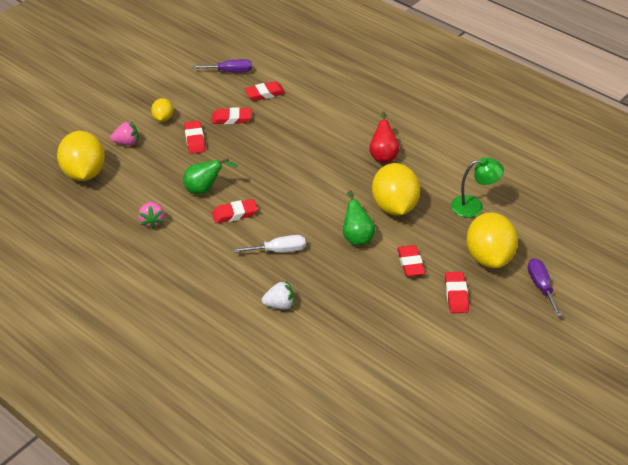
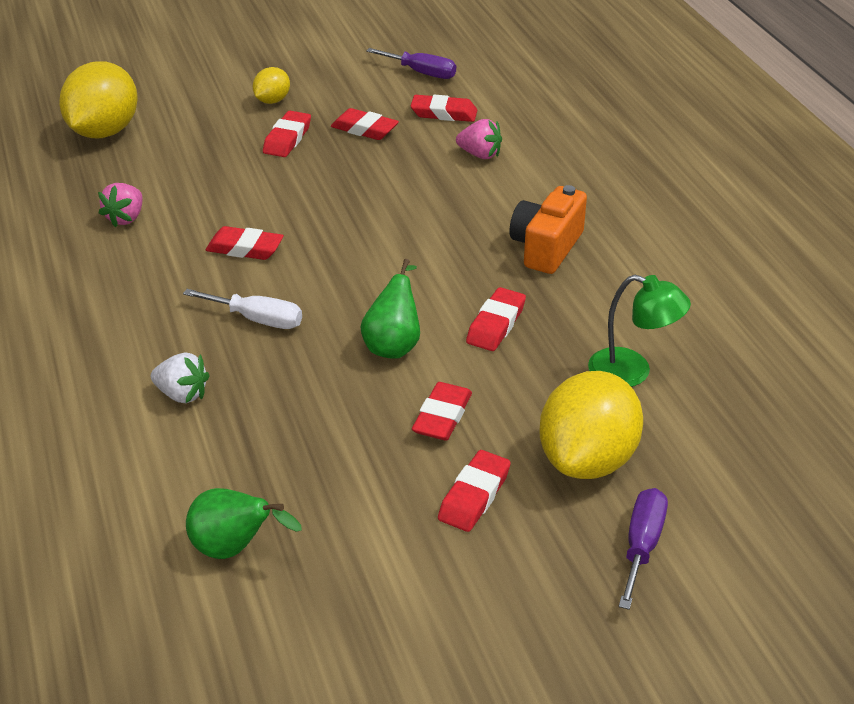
camera: 30 degrees right, 5 degrees down
(127, 143) = (195, 114): pink strawberry -> pink strawberry (480, 155)
(204, 189) = (236, 203): green pear -> green pear (234, 549)
(383, 155) = (546, 247): red pear -> orange camera
(394, 206) = (495, 324): yellow lemon -> red eraser

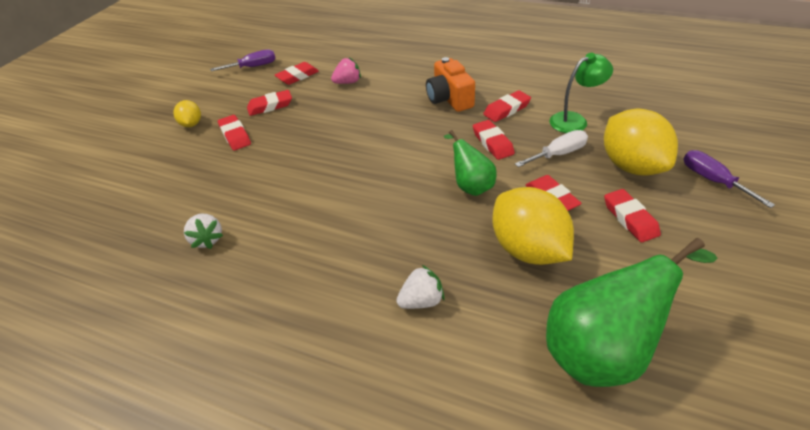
camera: 45 degrees left, 5 degrees up
(104, 132) = (104, 205): yellow lemon -> yellow lemon (528, 249)
(126, 218) = (207, 239): pink strawberry -> white strawberry
(234, 549) = (602, 351): green pear -> green pear, size x1.78
(245, 248) = (312, 201): red eraser -> red eraser (506, 109)
(257, 319) = (386, 229): white screwdriver -> white screwdriver (558, 154)

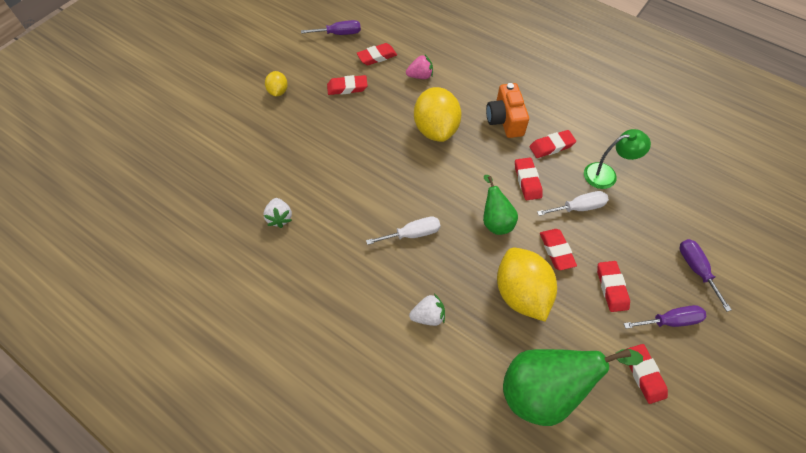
camera: 10 degrees right, 15 degrees up
(235, 135) = (313, 115): red eraser -> red eraser (643, 374)
(377, 219) = (412, 234): none -> white screwdriver
(631, 166) = (635, 236): yellow lemon -> yellow lemon (436, 129)
(713, 235) = (670, 321): none -> purple screwdriver

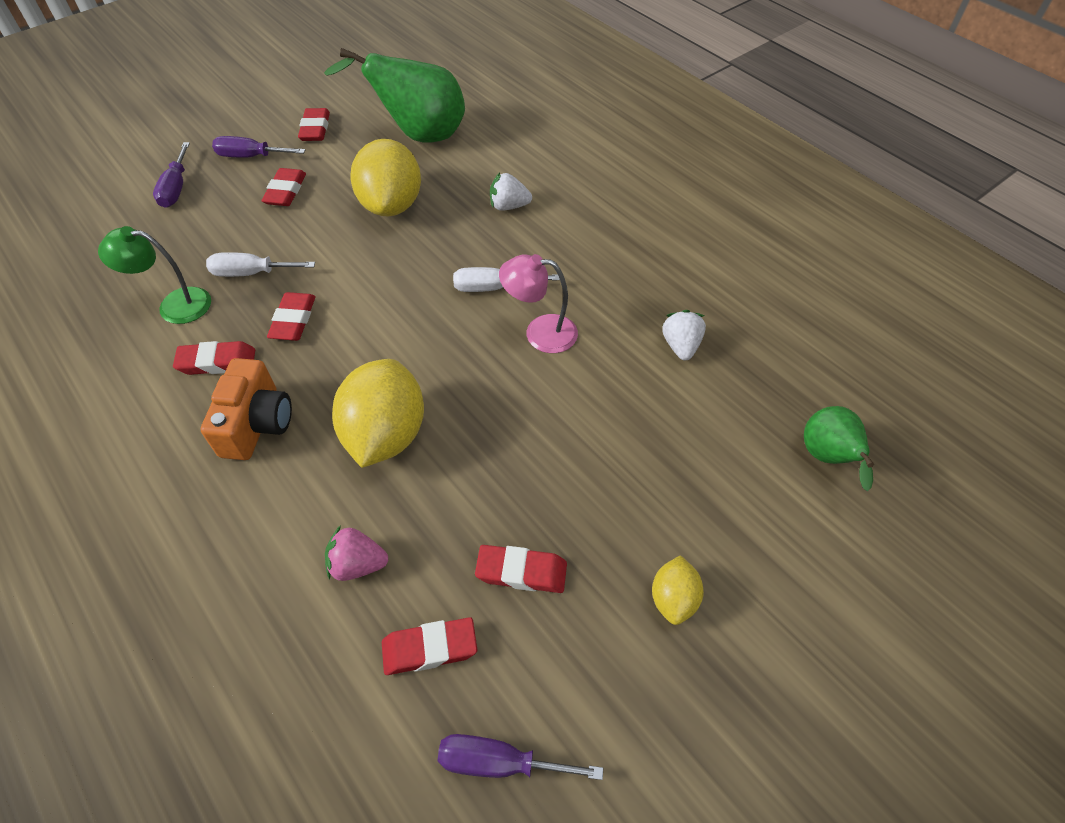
camera: 165 degrees left, 5 degrees down
(371, 207) = (540, 333): none -> pink lamp
(495, 221) = (373, 280): green pear -> green pear (827, 458)
(556, 251) = (319, 234): red eraser -> none

